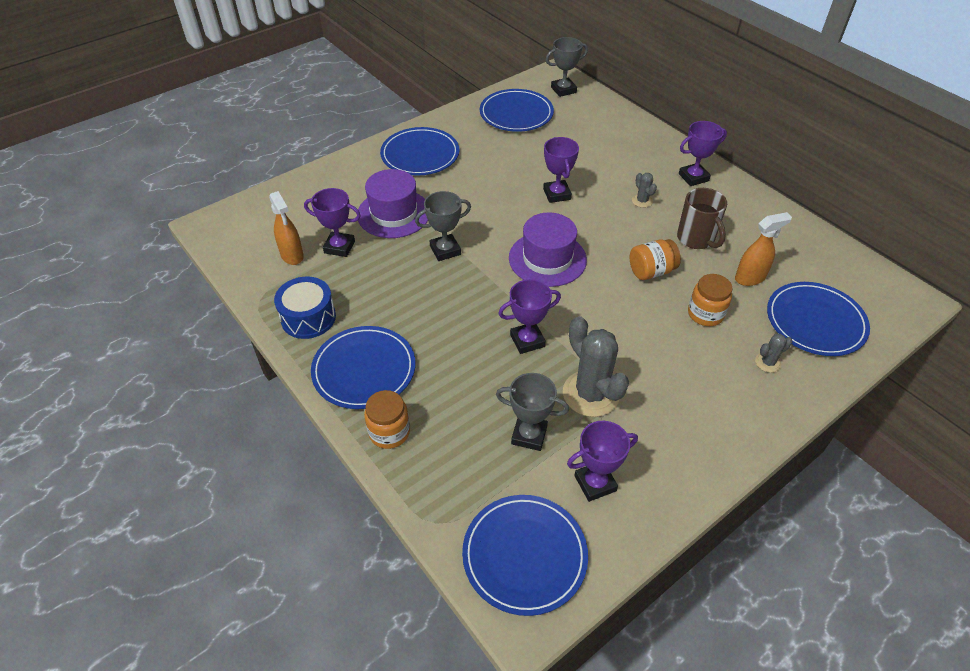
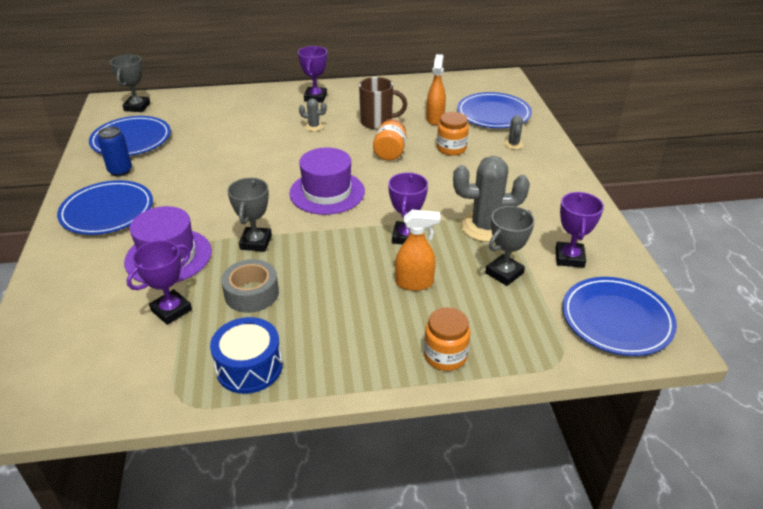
camera: 60 degrees left, 10 degrees down
(292, 256) = (142, 351): orange spray bottle -> orange spray bottle (415, 283)
(364, 370) = (356, 348): blue plate -> none
(384, 279) = (251, 293): none -> grey tape
(472, 132) = (120, 171): none -> blue can
(557, 194) = (259, 159): purple trophy -> none

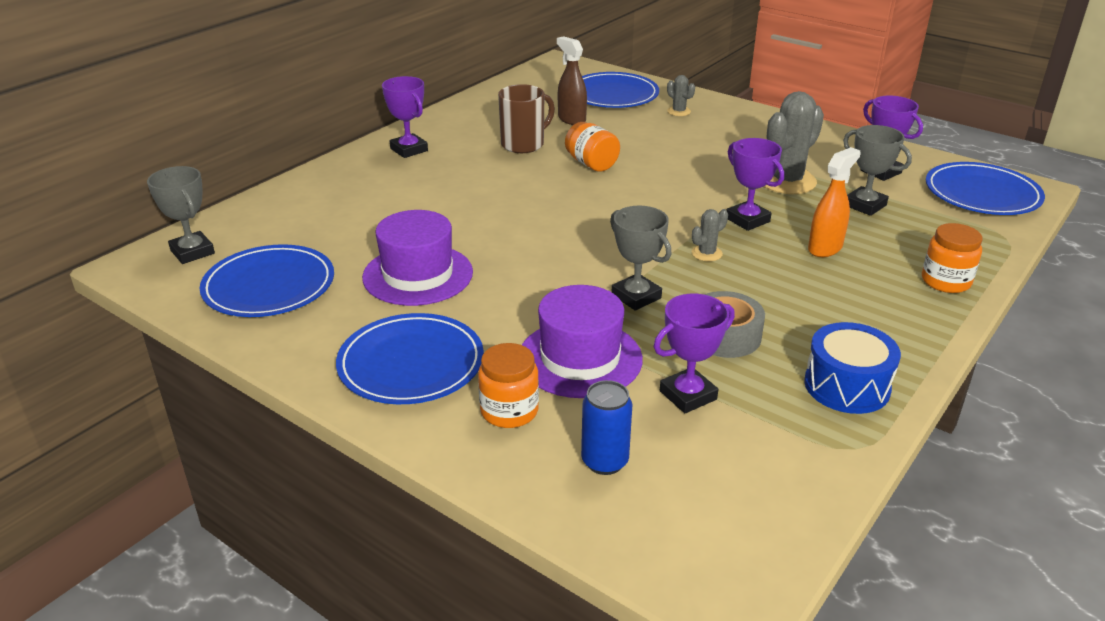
camera: 45 degrees left, 5 degrees down
(120, 171) = (331, 321): blue can -> blue can (604, 461)
(171, 310) = (688, 395): purple trophy -> purple trophy turned 60 degrees clockwise
(314, 126) = (467, 175): grey cactus -> grey cactus (706, 253)
(327, 192) = (607, 222): purple hat -> purple hat (418, 275)
(435, 119) = (571, 119): orange spray bottle -> brown spray bottle
(451, 148) = (637, 137): orange jar -> orange jar (509, 411)
(504, 273) = (865, 205): grey trophy -> grey trophy turned 45 degrees counterclockwise

